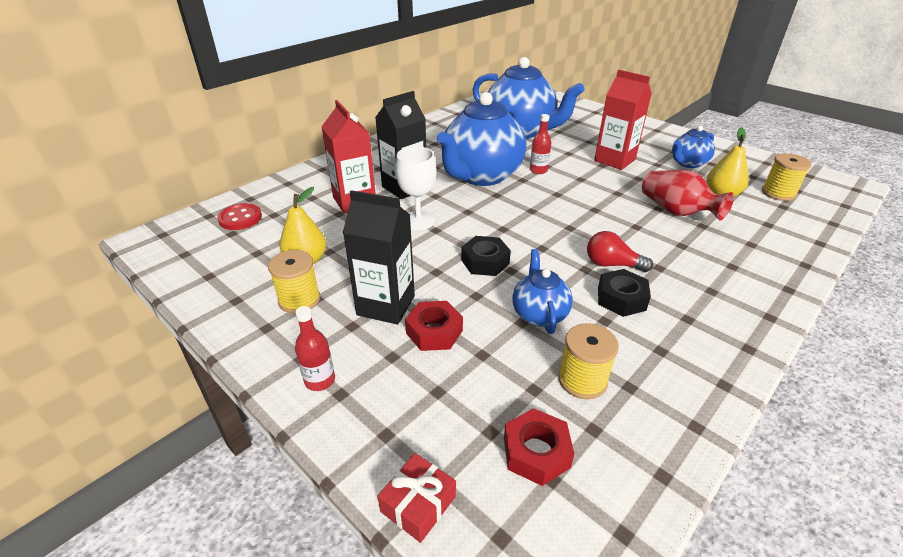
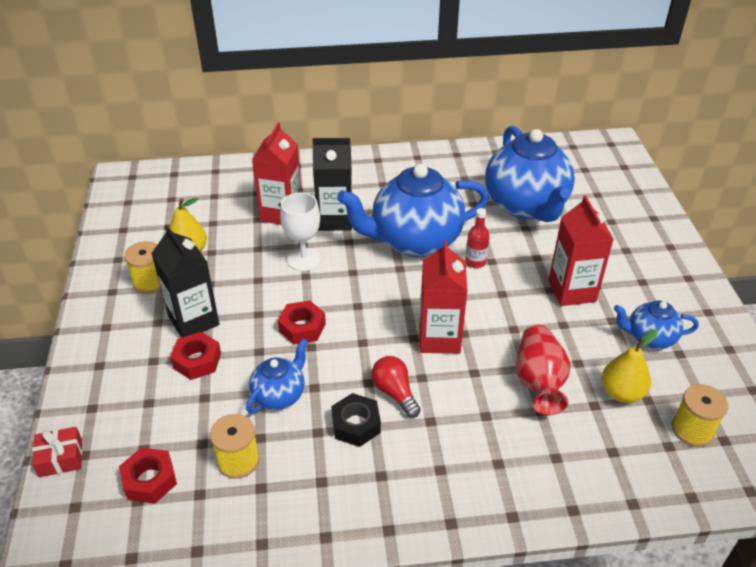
camera: 40 degrees right, 5 degrees up
(240, 218) = (190, 188): red button -> none
(320, 380) = (99, 349): red bottle -> none
(485, 262) = (302, 327): black nut -> red nut
(586, 219) = (439, 338): none -> red carton

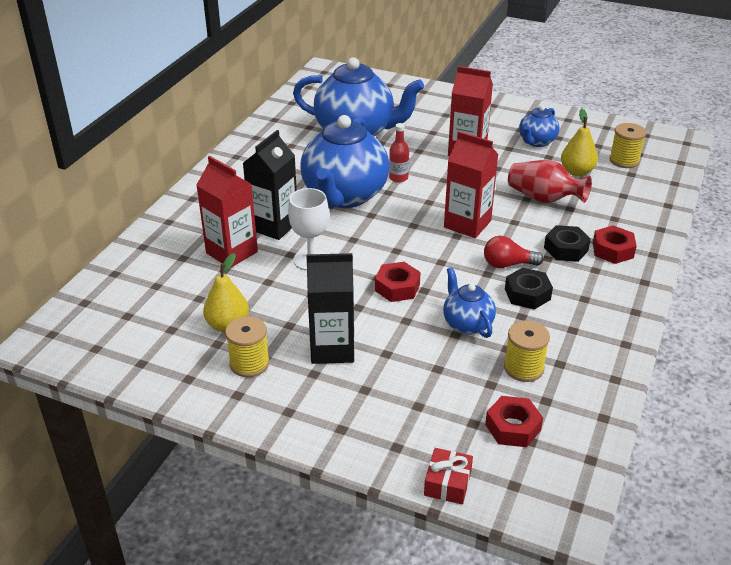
camera: 60 degrees left, 5 degrees down
(197, 360) = (388, 360): red nut -> red nut (612, 250)
(458, 431) = (566, 249): none -> black nut

